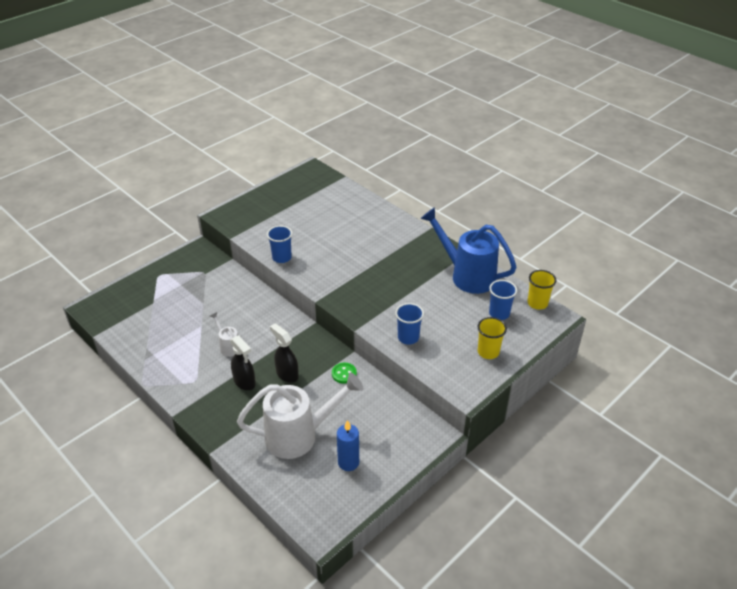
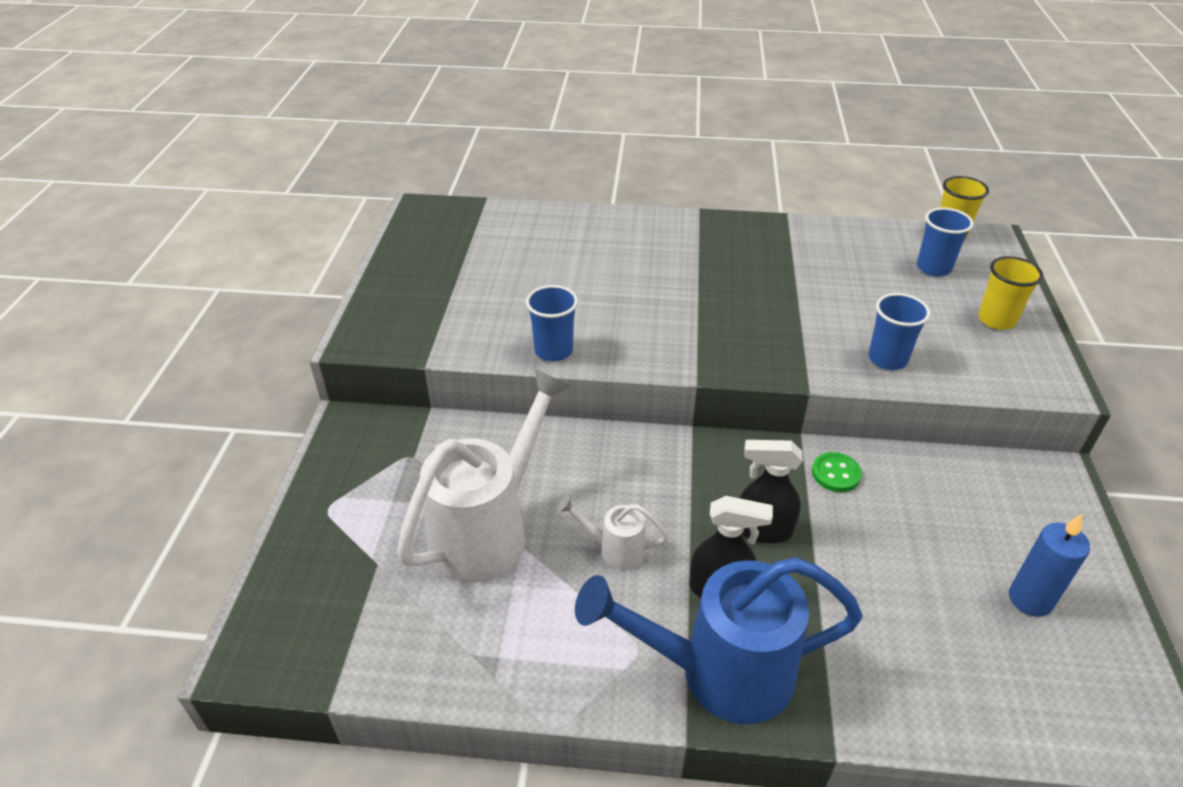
camera: 40 degrees left, 0 degrees up
(299, 435) = (915, 612): white watering can -> white watering can (488, 530)
(467, 275) = (830, 243): blue watering can -> blue watering can (719, 673)

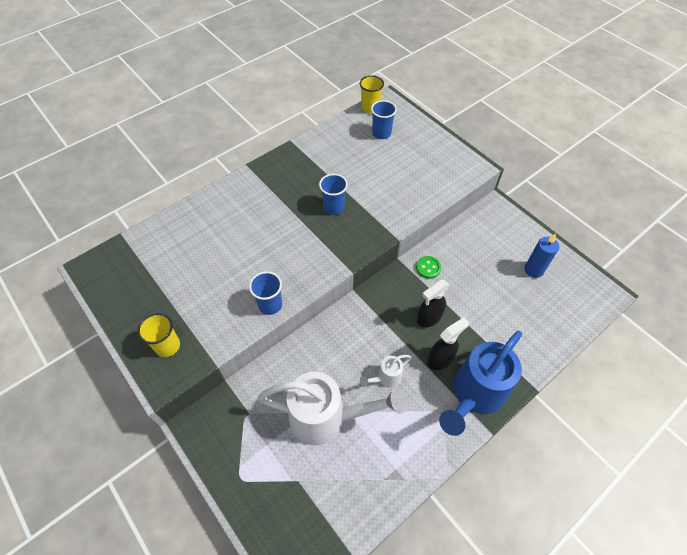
camera: 45 degrees left, 15 degrees up
(488, 530) = (326, 418): white watering can -> white watering can turned 105 degrees clockwise
(887, 359) = (410, 199): blue cup -> blue cup (333, 207)
(996, 320) = (429, 147): yellow cup -> yellow cup (167, 346)

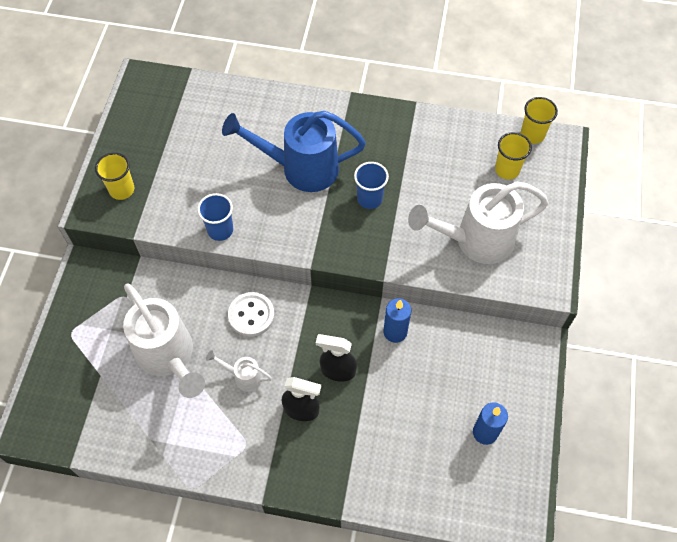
camera: 50 degrees right, 5 degrees up
(342, 340) = (251, 315): none -> white button
(381, 133) = (507, 169): blue cup -> yellow cup
(415, 178) = (475, 241): none -> white watering can
(428, 268) = (395, 332): green button -> blue candle
(474, 395) = (289, 463): blue watering can -> blue watering can (301, 168)

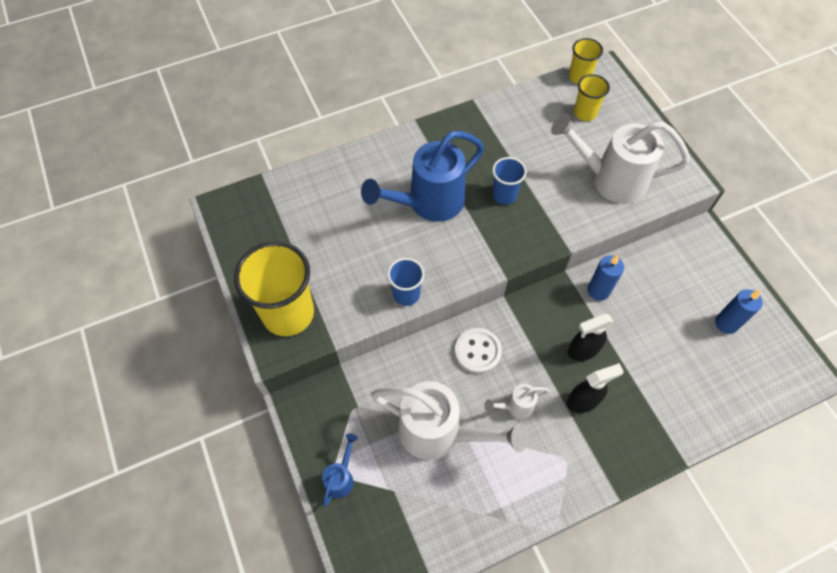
camera: 35 degrees left, 0 degrees up
(72, 340) = (341, 477): none -> blue watering can
(122, 190) = (288, 313): yellow cup -> yellow cup, size x1.91
(475, 241) = (610, 179): white watering can -> white watering can turned 60 degrees clockwise

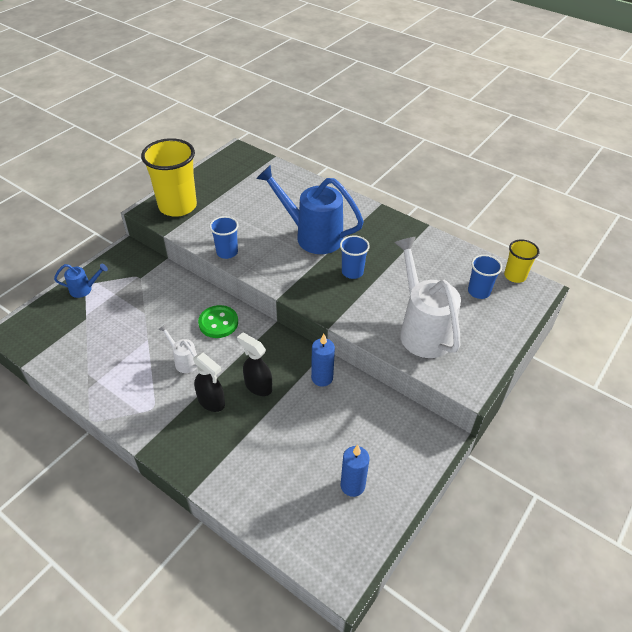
camera: 60 degrees right, 15 degrees down
(439, 433) = (140, 326): white watering can -> none
(477, 351) = (218, 323): white button -> green button
(585, 113) = (478, 291): yellow cup -> blue cup

